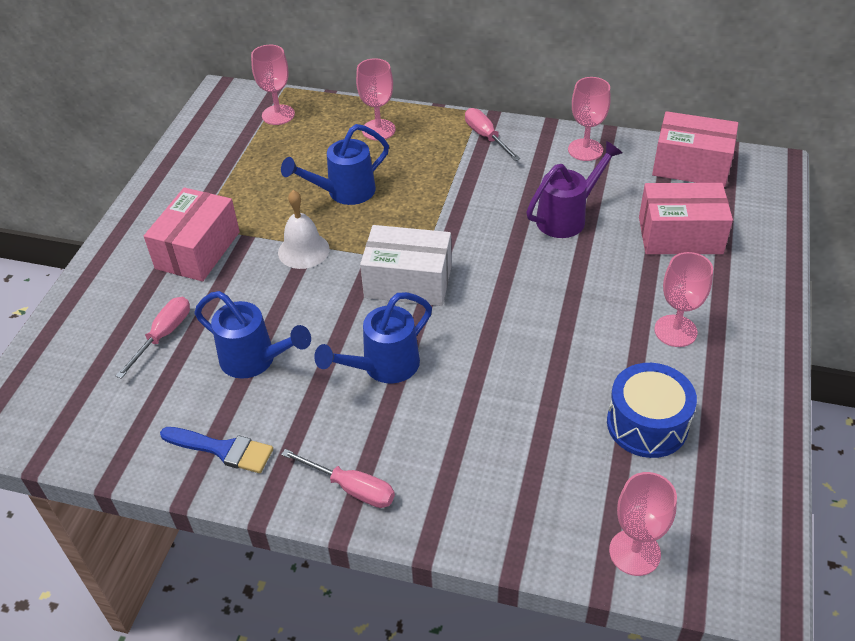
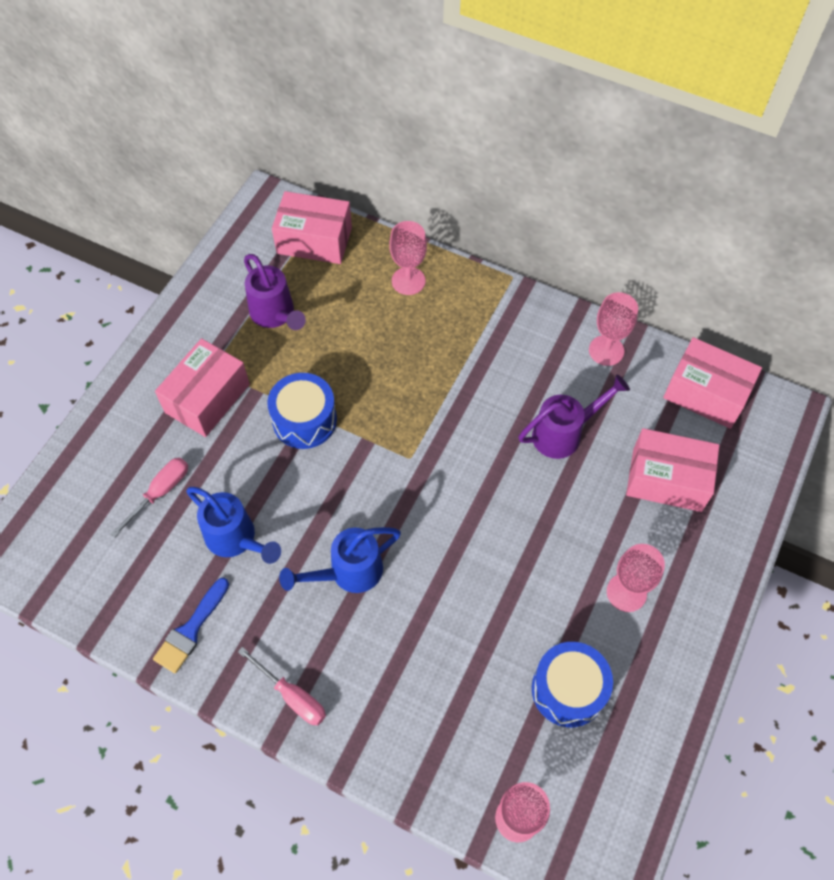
camera: 10 degrees right, 15 degrees up
(223, 449) = (191, 630): blue brush -> blue brush turned 90 degrees clockwise
(253, 175) = (275, 315): none -> purple watering can
(278, 115) = (314, 240): pink goblet -> pink box
(303, 250) = (304, 420): white bell -> blue drum
(344, 192) = (357, 356): blue watering can -> none
(408, 281) = (393, 479): white box -> none
(486, 137) = (512, 313): pink screwdriver -> none

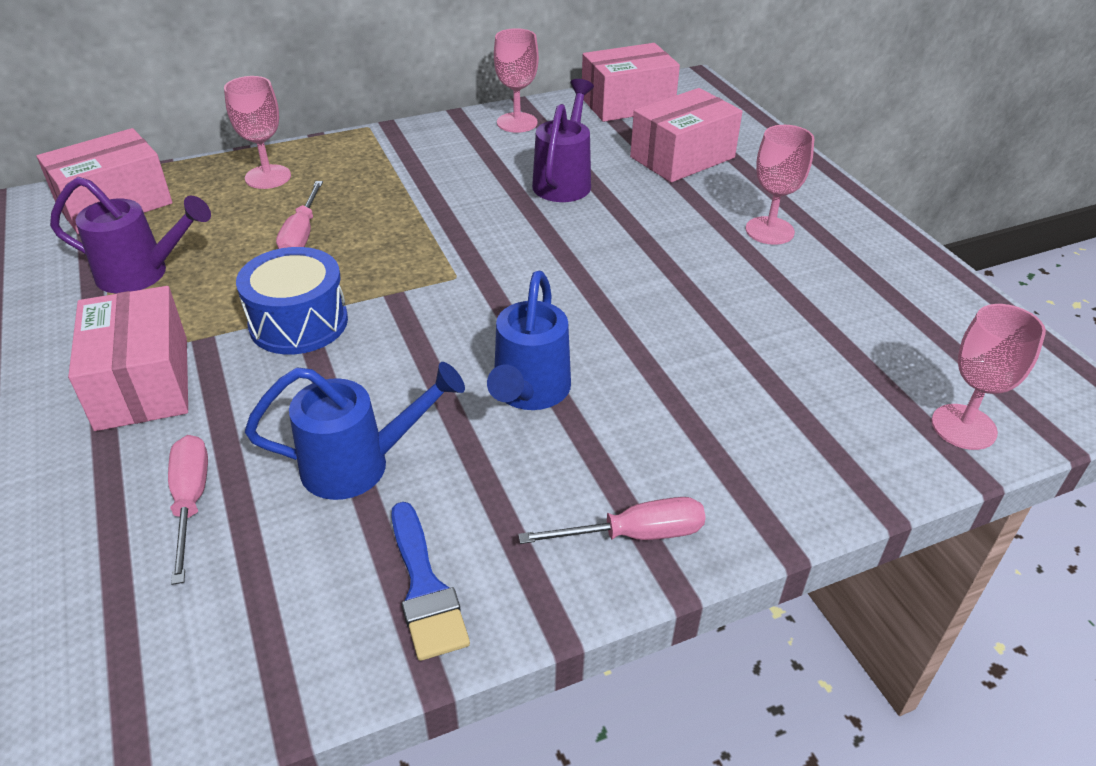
camera: 50 degrees left, 20 degrees down
(374, 350) = (302, 234): none -> pink screwdriver
(568, 689) = (839, 315): blue drum -> none

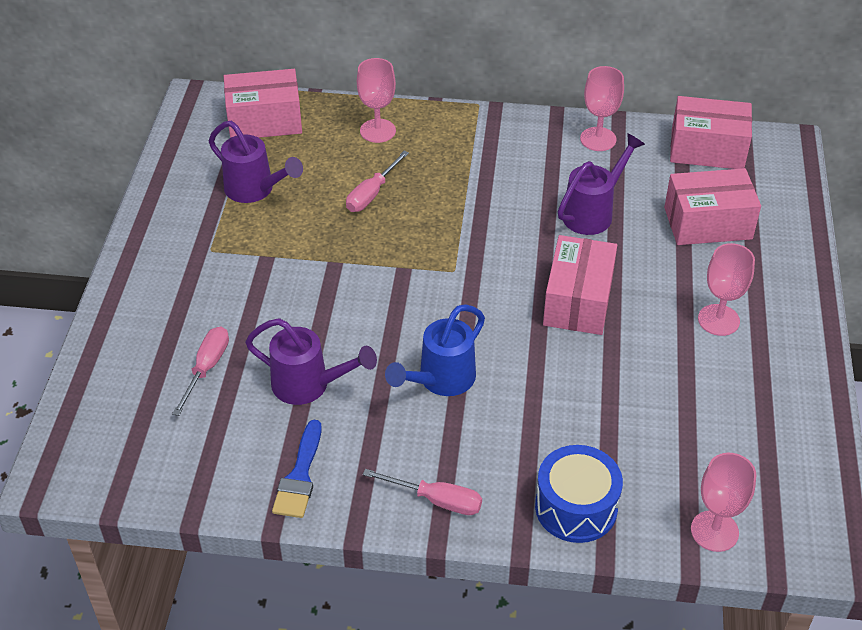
camera: 30 degrees right, 5 degrees up
(143, 382) = (218, 276): pink box -> pink box (578, 301)
(298, 323) = (330, 268): blue drum -> blue drum (576, 507)
(359, 465) = (309, 385): blue watering can -> purple watering can

